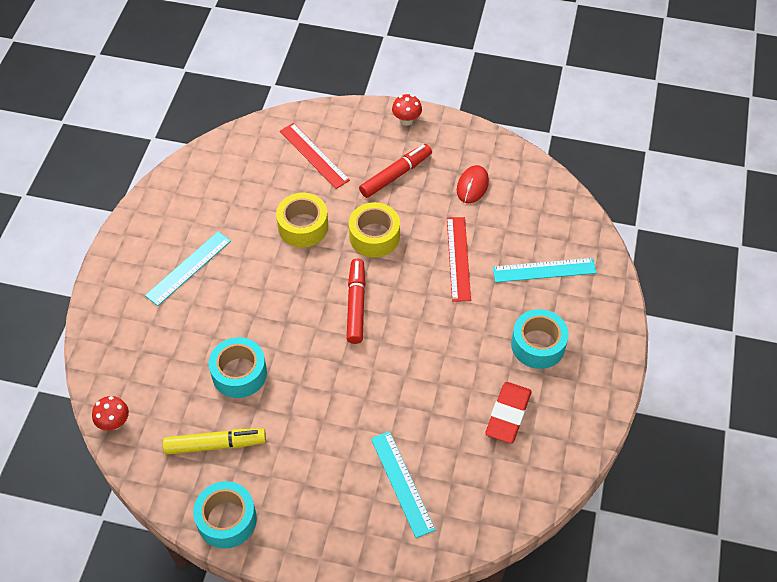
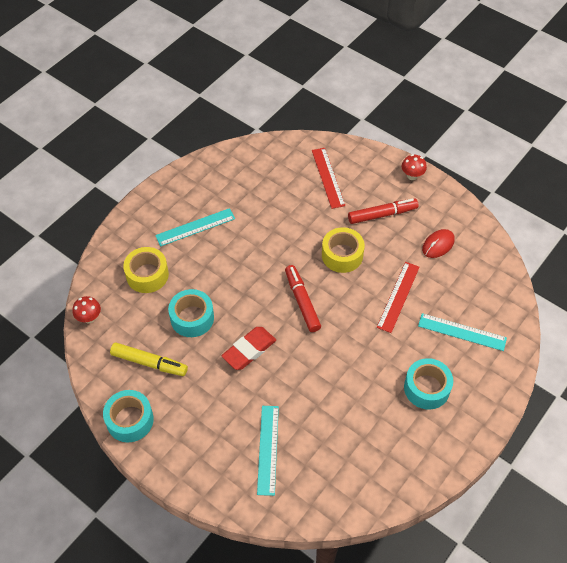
camera: 25 degrees right, 0 degrees up
(303, 226) = (292, 228): yellow tape -> yellow tape (147, 275)
(356, 305) = (302, 301): red marker -> red marker turned 45 degrees counterclockwise
(508, 415) = (375, 432): red eraser -> red eraser (249, 350)

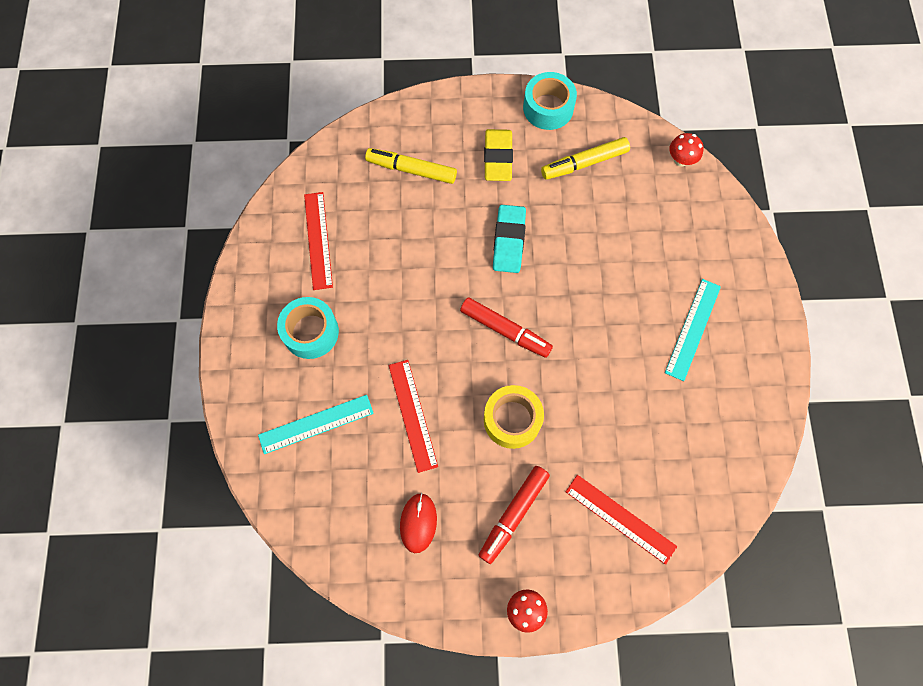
camera: 140 degrees right, 15 degrees up
(147, 275) = (679, 240): yellow tape -> none
(192, 318) = (591, 231): turquoise tape -> none
(201, 411) = (498, 158): none -> yellow eraser
(249, 350) = (509, 241): red eraser -> turquoise eraser
(267, 449) = (411, 170): turquoise ruler -> yellow marker
(376, 447) = (318, 240): none -> red ruler

